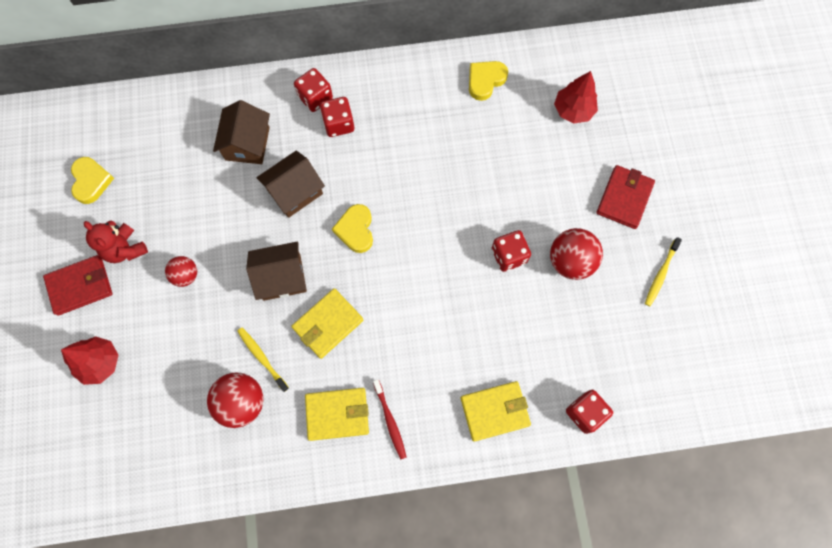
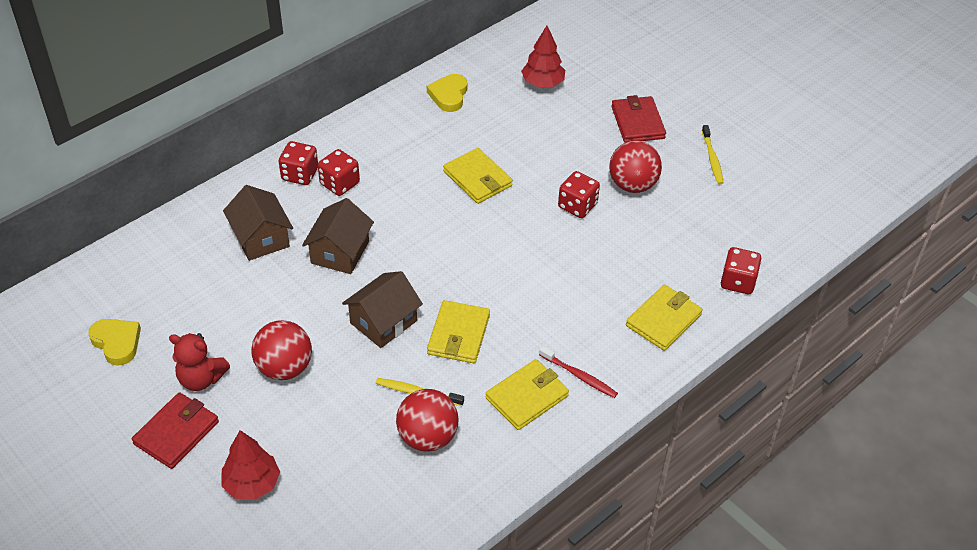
camera: 35 degrees left, 25 degrees down
(186, 275) = (284, 368): red ball -> red ball, size x1.67
(355, 230) = (424, 253): yellow heart -> none
(448, 181) = (477, 178): none -> yellow wallet

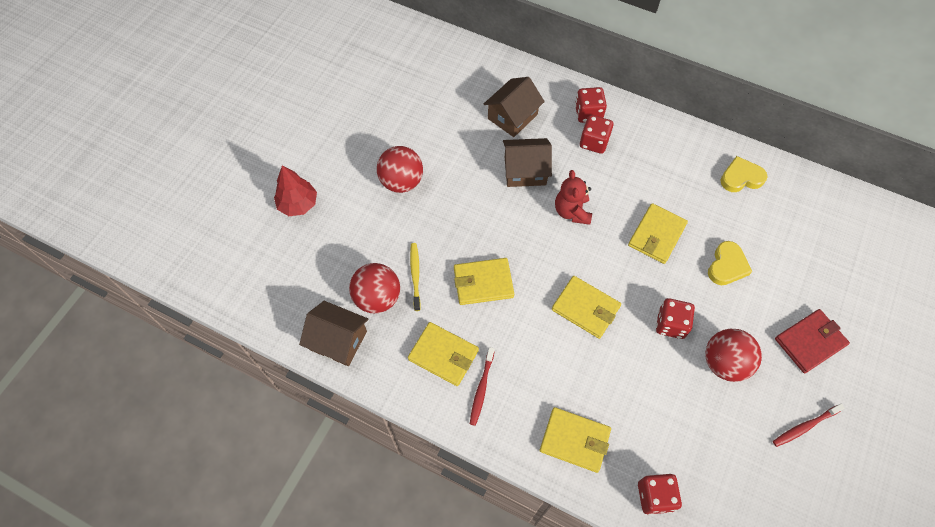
camera: 70 degrees right, 15 degrees up
(117, 342) = (381, 79): yellow heart -> yellow heart (727, 266)
(176, 433) = (323, 144): red wallet -> none
(201, 379) = (371, 138): red teddy bear -> red teddy bear (572, 211)
(383, 322) = (471, 226): brown house -> brown house (338, 340)
(530, 262) = (585, 308): none -> yellow wallet
(543, 83) = (807, 244): red tree -> none
(712, 159) = (804, 427): yellow toothbrush -> red toothbrush

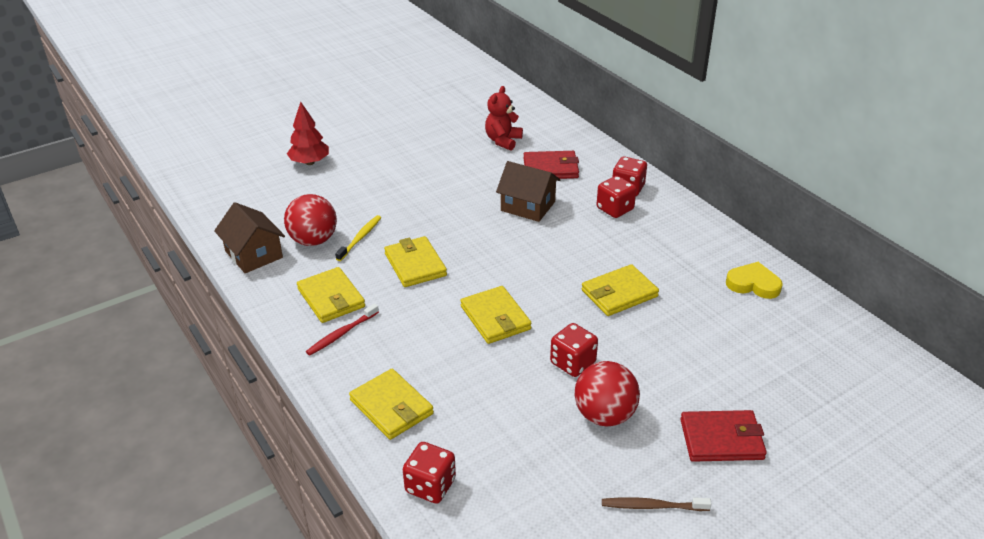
camera: 30 degrees right, 25 degrees down
(401, 181) = (409, 177): red ball -> none
(483, 283) = (415, 265): yellow wallet -> yellow wallet turned 45 degrees clockwise
(512, 116) = (550, 168): brown house -> red wallet
(572, 211) = (547, 247): red teddy bear -> red teddy bear (503, 141)
(727, 266) = (676, 343): yellow heart -> none
(804, 427) = (652, 506): red toothbrush -> brown toothbrush

